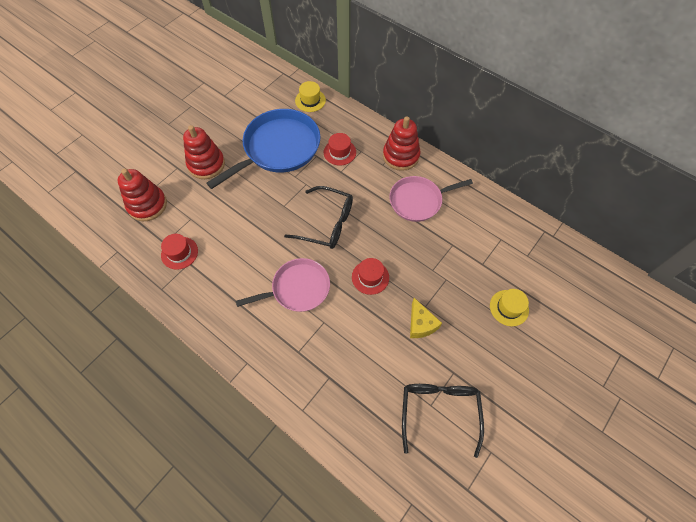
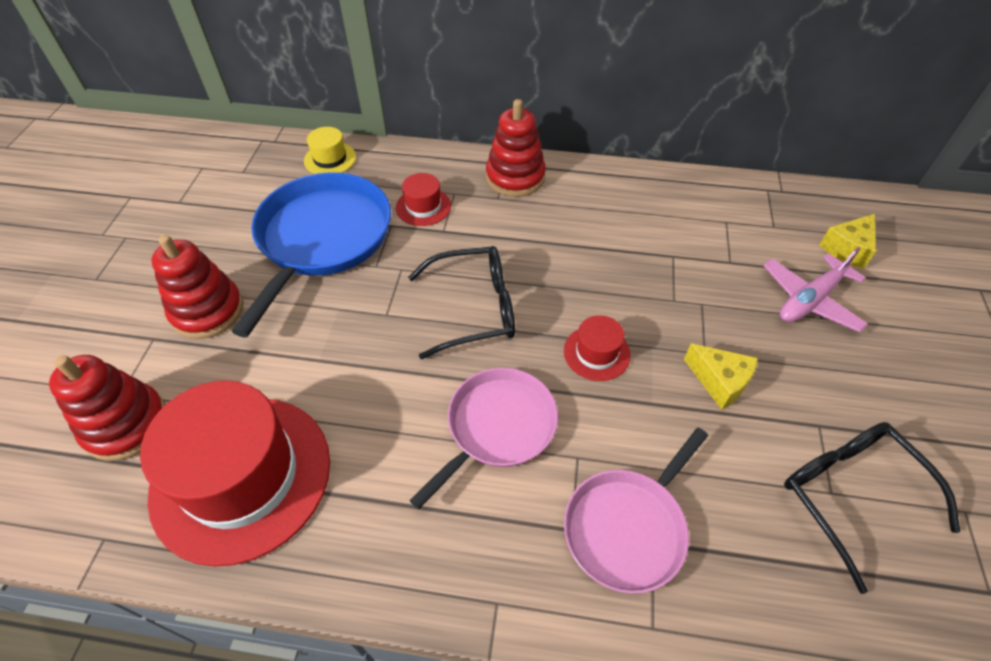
camera: 30 degrees left, 10 degrees down
(179, 253) = (241, 476): red hat -> red hat, size x2.31
(418, 201) = (583, 222): pink pan -> pink pan (628, 528)
(509, 308) = (810, 300): yellow hat -> pink plane
(560, 290) = (847, 249): none -> yellow cheese

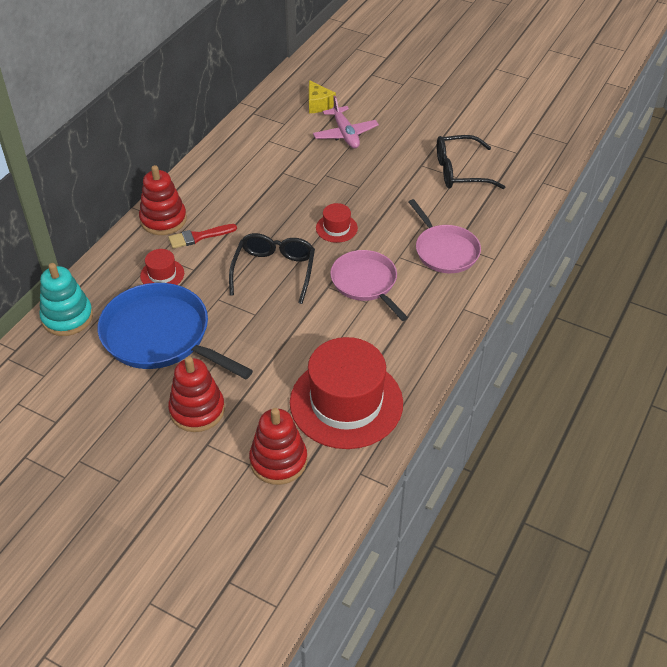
camera: 70 degrees left, 5 degrees down
(330, 159) = (67, 317): yellow hat -> turquoise stacking toy
(502, 216) = (199, 237): none -> red brush
(719, 381) = (379, 188): yellow cheese -> none

